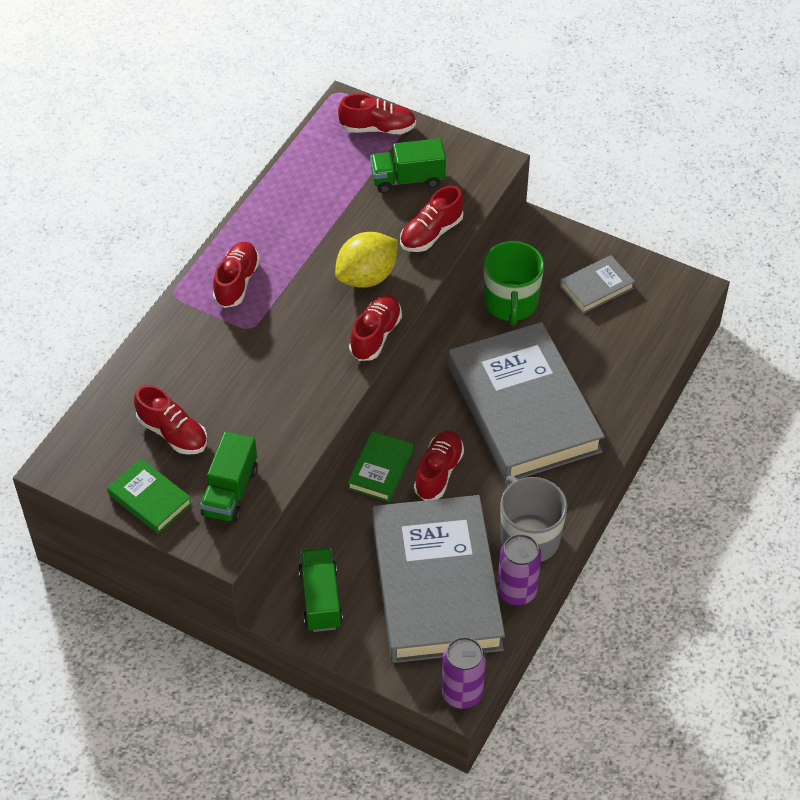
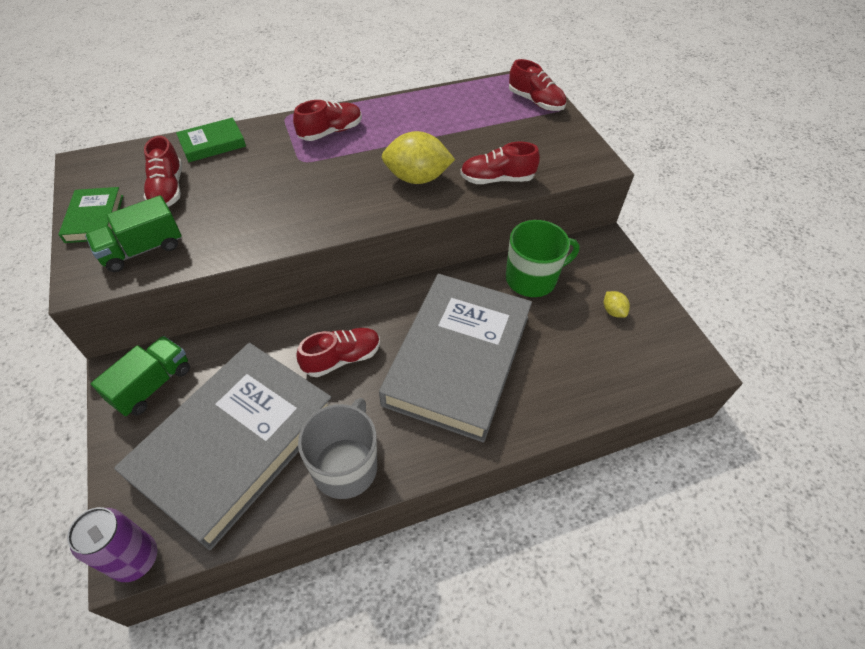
camera: 40 degrees right, 0 degrees up
(375, 335) = (374, 217): red shoe -> none
(380, 469) = (306, 325): green book -> green book (212, 144)
(407, 179) = (520, 139): green truck -> none
(511, 303) = (532, 279): green mug -> green mug turned 150 degrees counterclockwise
(516, 591) = (283, 505): purple can -> none
(596, 287) = (613, 311): grey book -> yellow lemon

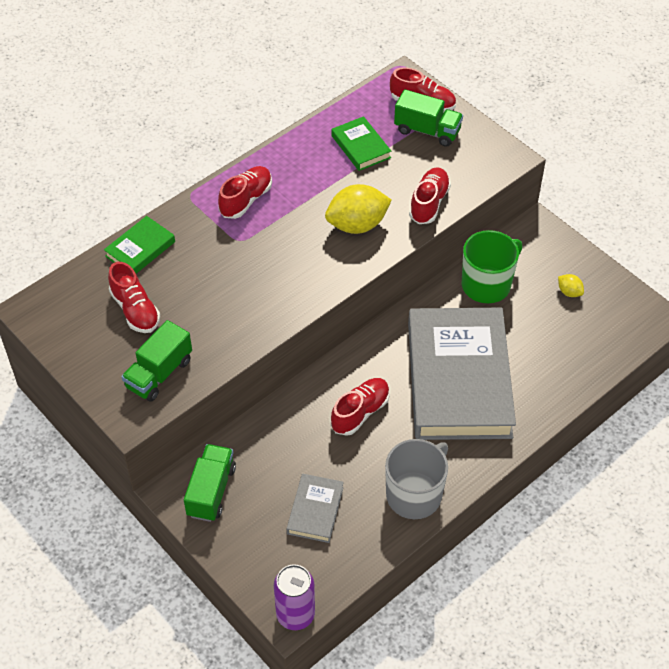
camera: 20 degrees left, 0 degrees up
(94, 218) = (91, 360): green book -> green book (361, 147)
(235, 444) = (315, 510): grey book -> grey book, size x0.42
(346, 466) = (414, 494): grey mug -> grey mug turned 45 degrees clockwise
(497, 179) = (429, 203): red shoe -> red shoe turned 135 degrees clockwise
(528, 122) = (427, 131): none -> green truck

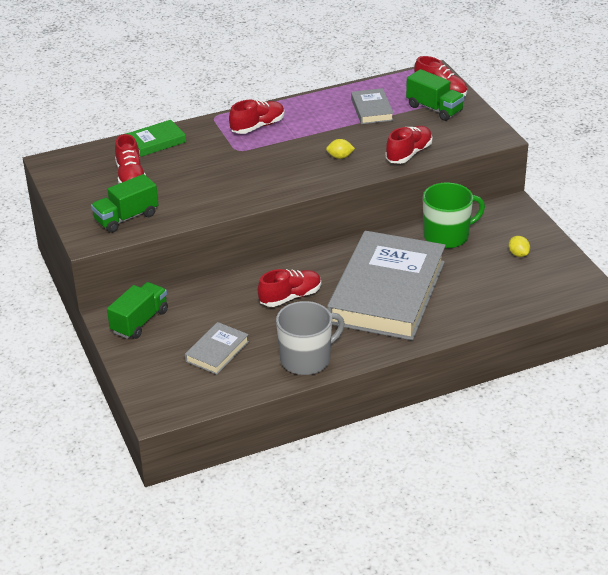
camera: 20 degrees right, 15 degrees down
(295, 615) = (163, 414): purple can -> none
(357, 225) = (340, 157): yellow lemon -> yellow lemon, size x0.47
(361, 147) = (372, 110): green book -> grey book

